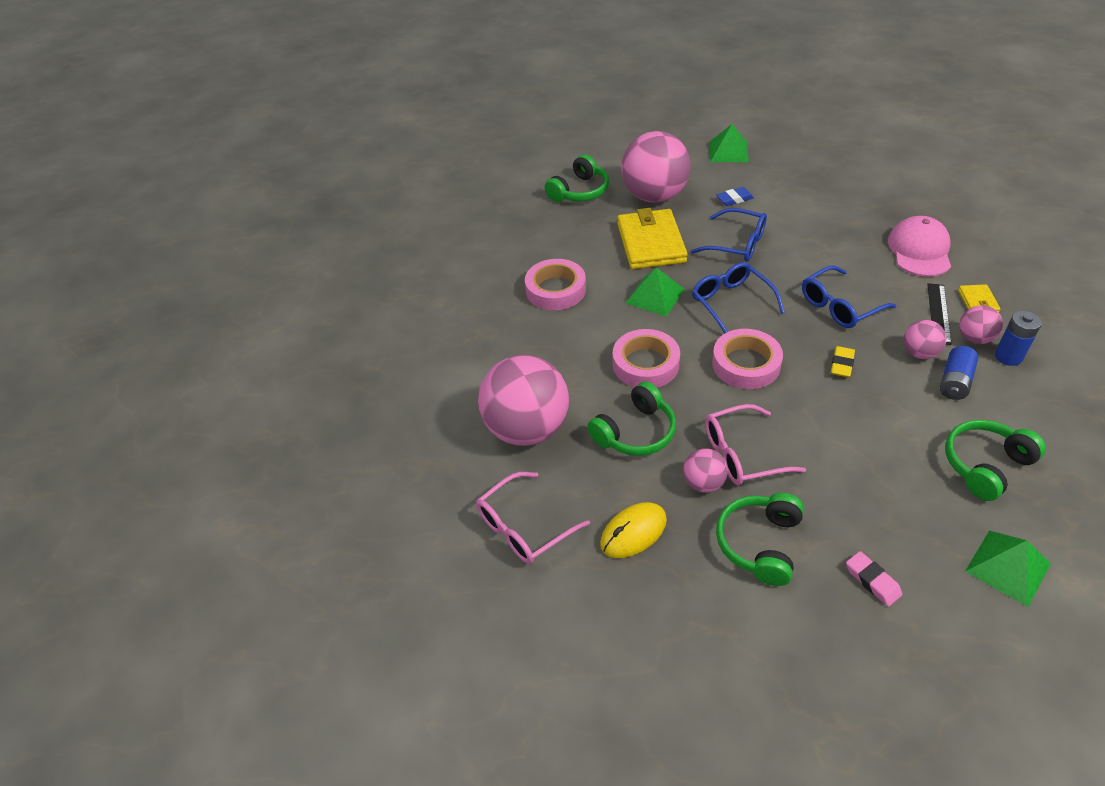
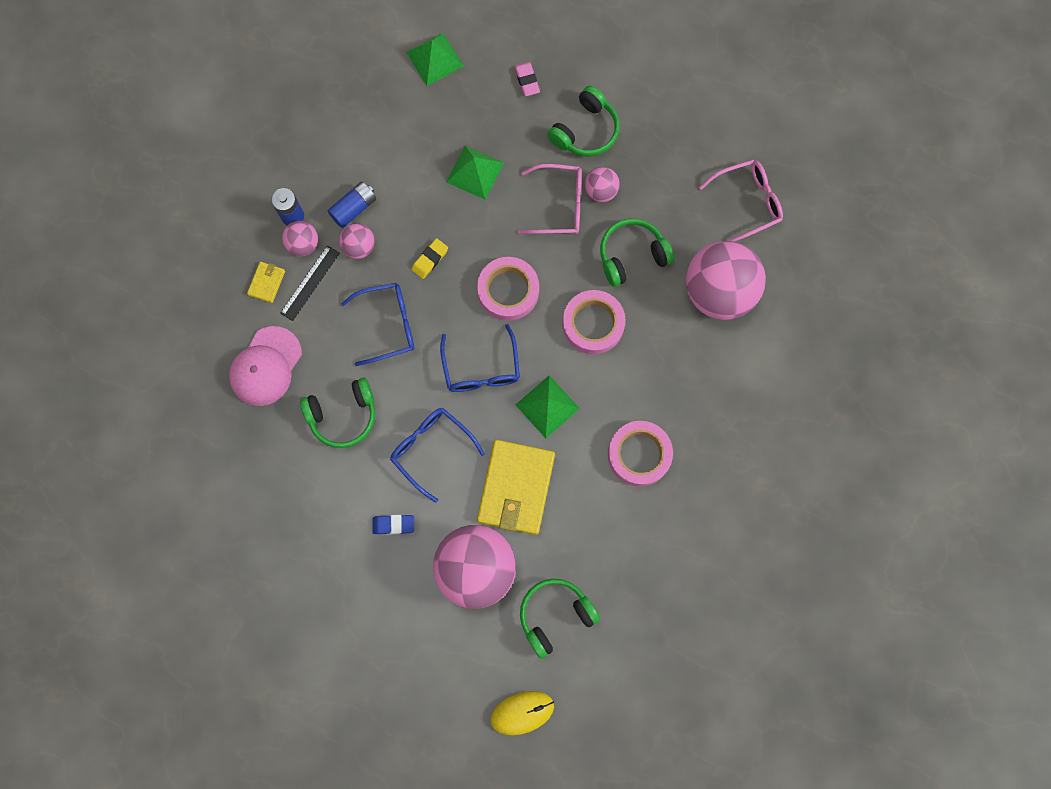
camera: 165 degrees left, 30 degrees up
(633, 532) = (669, 170): yellow mouse -> yellow mouse (522, 712)
(729, 151) = (349, 621): green pyramid -> green pyramid (475, 172)
(985, 465) = (390, 131): green headphones -> green headphones (343, 415)

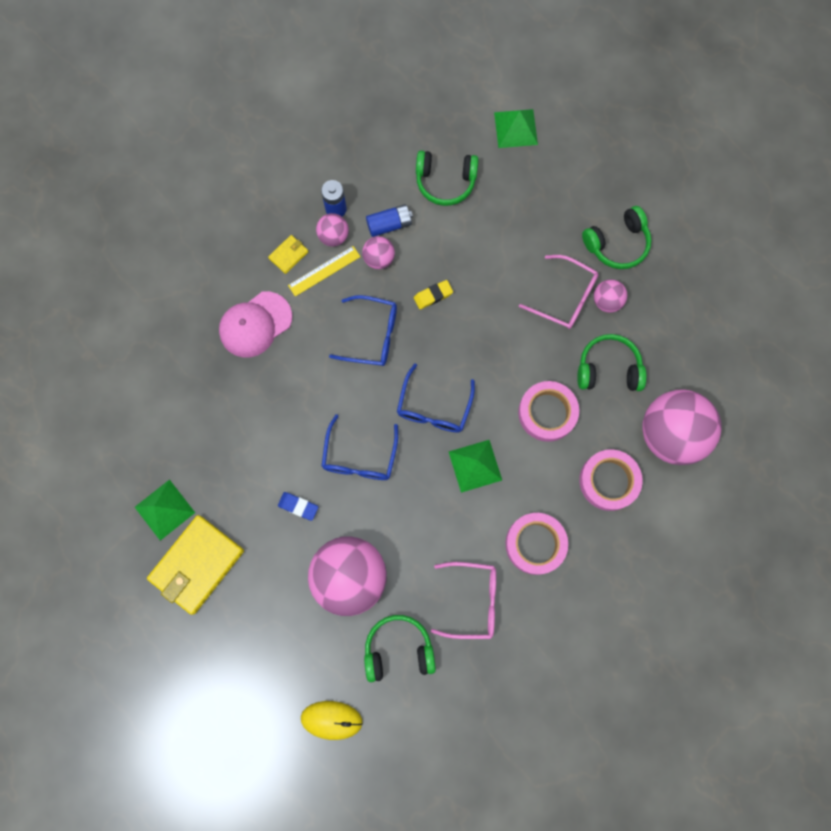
camera: 25 degrees right, 0 degrees up
(310, 283) = (324, 271): black ruler -> yellow ruler
(343, 415) = (299, 394): green headphones -> green headphones (445, 182)
(431, 449) = (359, 457): blue glasses -> blue glasses turned 150 degrees counterclockwise
(475, 172) = (505, 238): green pyramid -> green pyramid (164, 509)
(508, 291) = (487, 351): pink tape -> pink tape (608, 481)
(516, 488) = (416, 523): yellow wallet -> yellow wallet (197, 565)
(527, 80) = (586, 179): pink eraser -> none
(747, 202) = (732, 367): pink glasses -> pink glasses (472, 600)

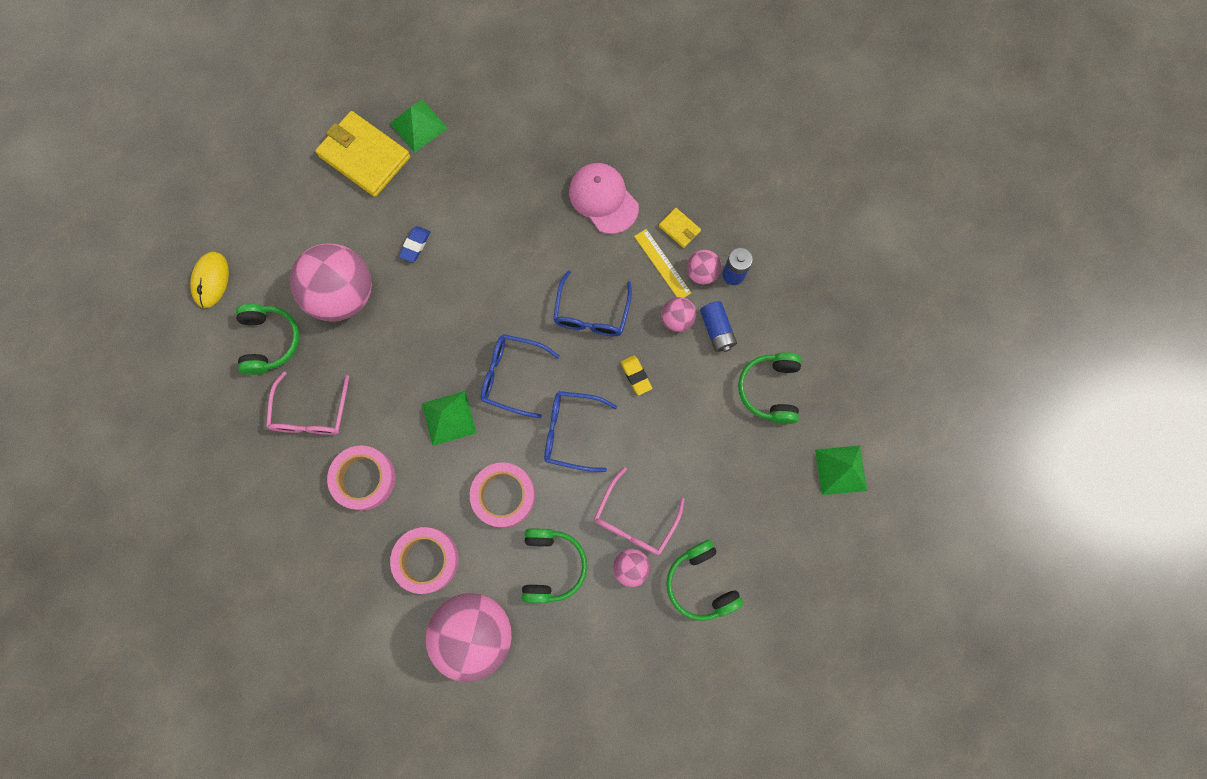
camera: 90 degrees right, 0 degrees up
(359, 457) = (462, 302): blue glasses -> blue glasses (571, 432)

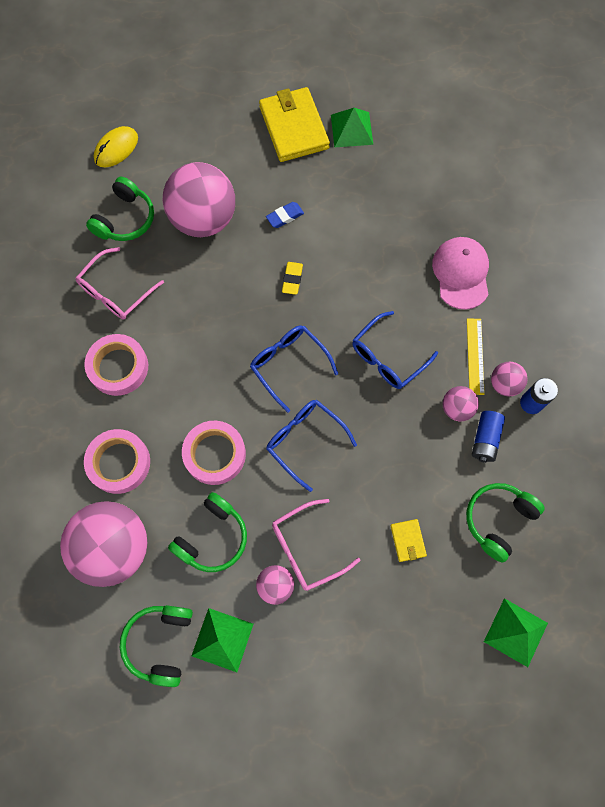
camera: 35 degrees right, 5 degrees down
(448, 418) = (216, 364): green pyramid -> green pyramid (222, 639)
(636, 376) = (390, 431): yellow eraser -> yellow eraser (292, 279)
(679, 229) = (509, 336): yellow wallet -> yellow wallet (408, 540)
(701, 583) = (325, 641): green headphones -> green headphones (160, 643)

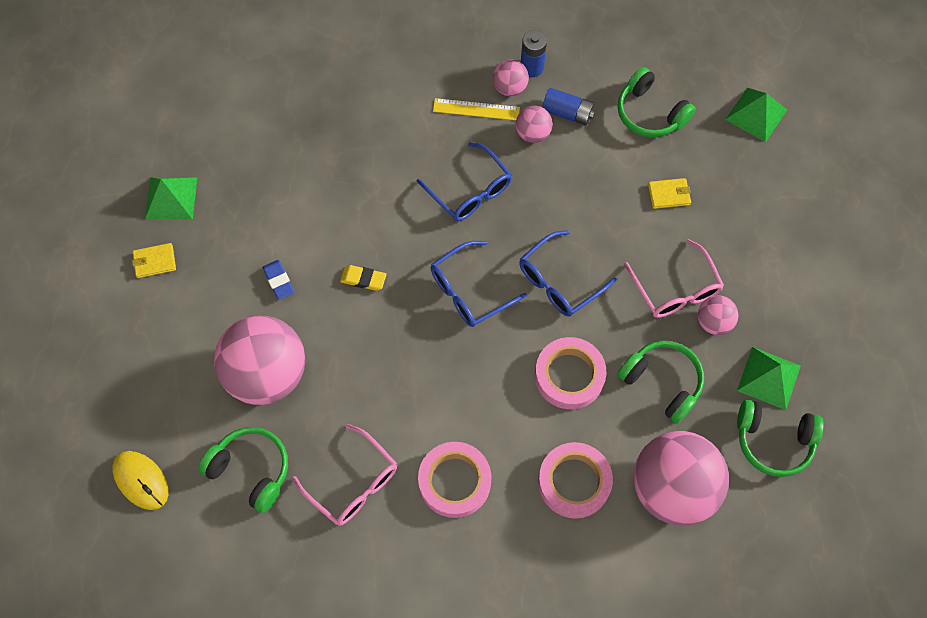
camera: 85 degrees left, 5 degrees down
(294, 127) = (155, 261): yellow wallet -> yellow wallet, size x0.45
(461, 274) = (379, 109): pink cap -> none

